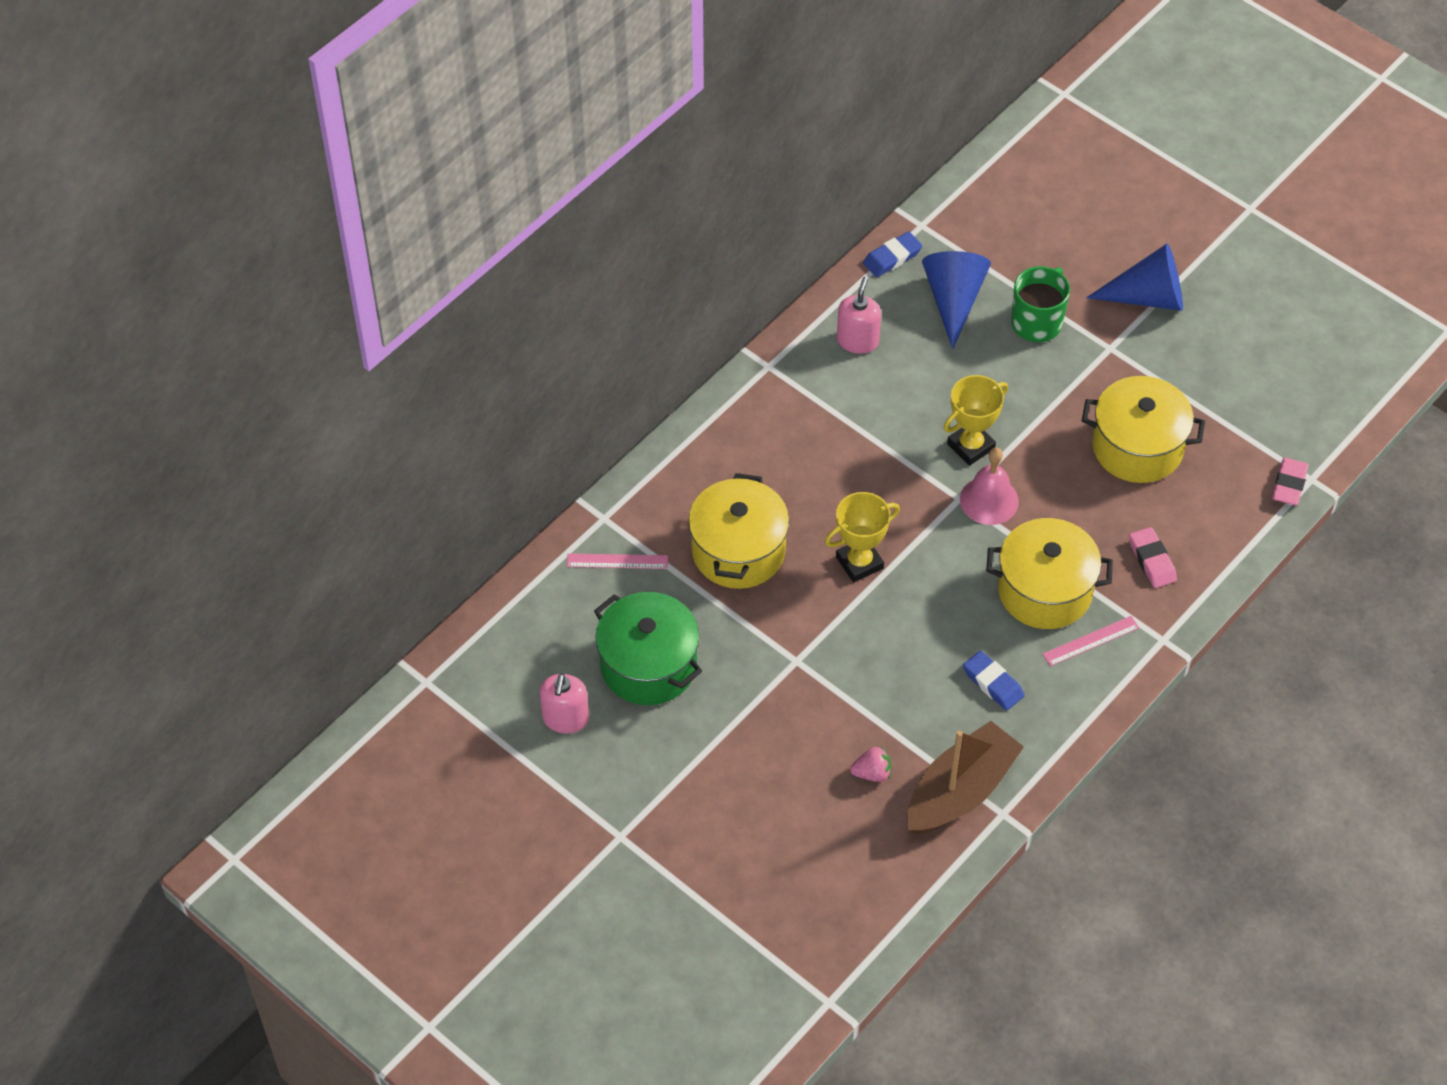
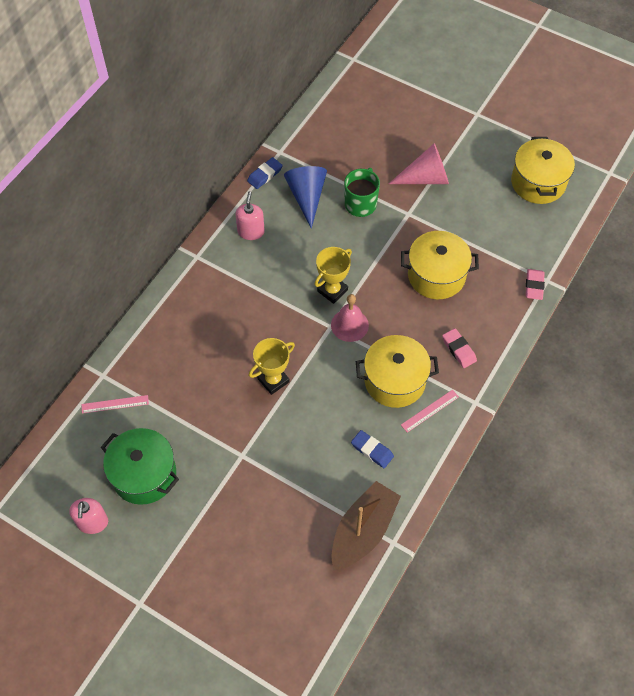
camera: 10 degrees left, 5 degrees up
(738, 551) = (193, 384): yellow pot -> yellow pot (538, 182)
(872, 773) = (303, 528): pink strawberry -> none
(1148, 297) = (425, 178): blue cone -> pink cone

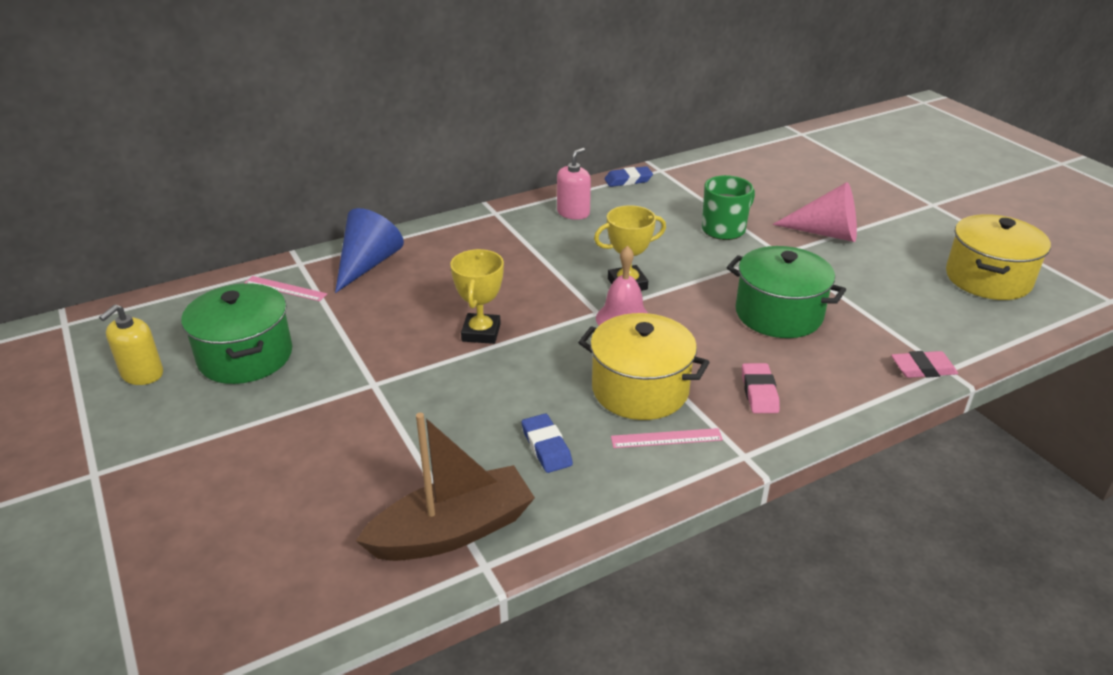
camera: 30 degrees right, 25 degrees down
(92, 522) = (142, 374): pink soap dispenser -> yellow soap dispenser
(273, 380) = (481, 333): yellow trophy -> yellow trophy turned 75 degrees counterclockwise
(307, 197) = (662, 207): blue cone -> blue cone (367, 264)
(436, 275) = (778, 314): yellow pot -> green pot
(534, 286) = (923, 369): pink eraser -> pink eraser turned 45 degrees clockwise

